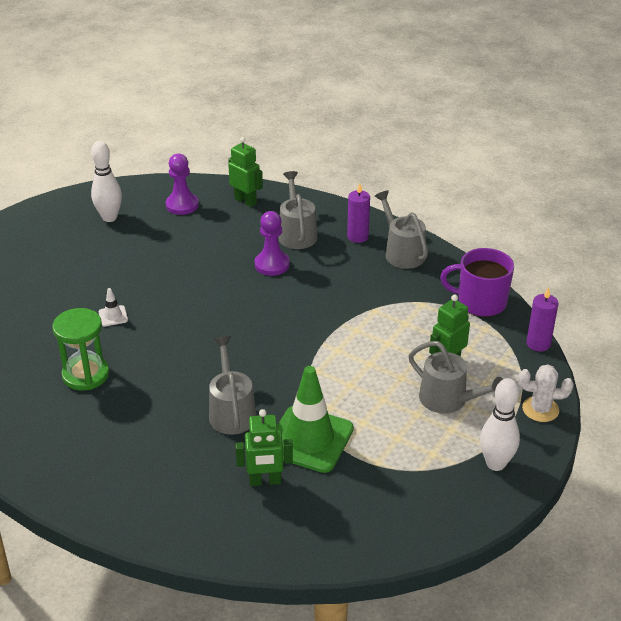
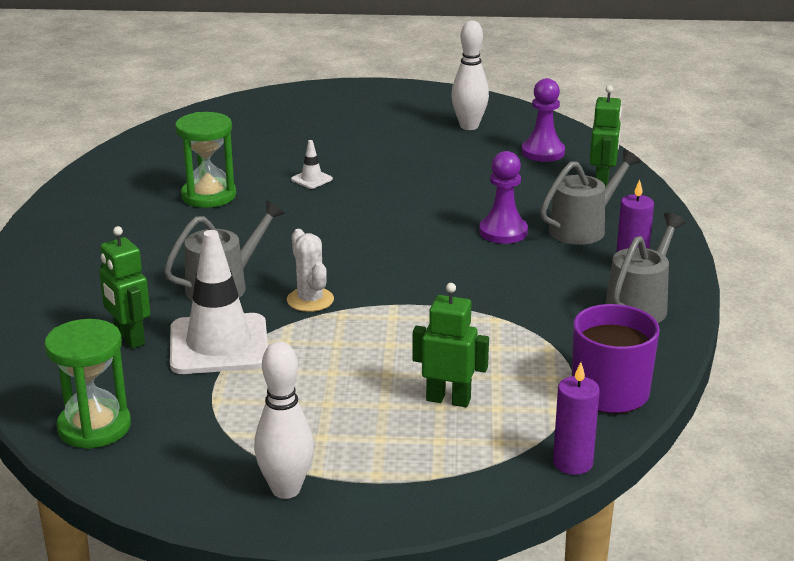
camera: 60 degrees right, 10 degrees down
(309, 439) = (219, 345): green traffic cone -> white traffic cone
(368, 532) = (94, 427): none -> green hourglass
(449, 400) = (377, 420): grey watering can -> none
(540, 409) = (430, 500): white cactus -> white cactus (310, 300)

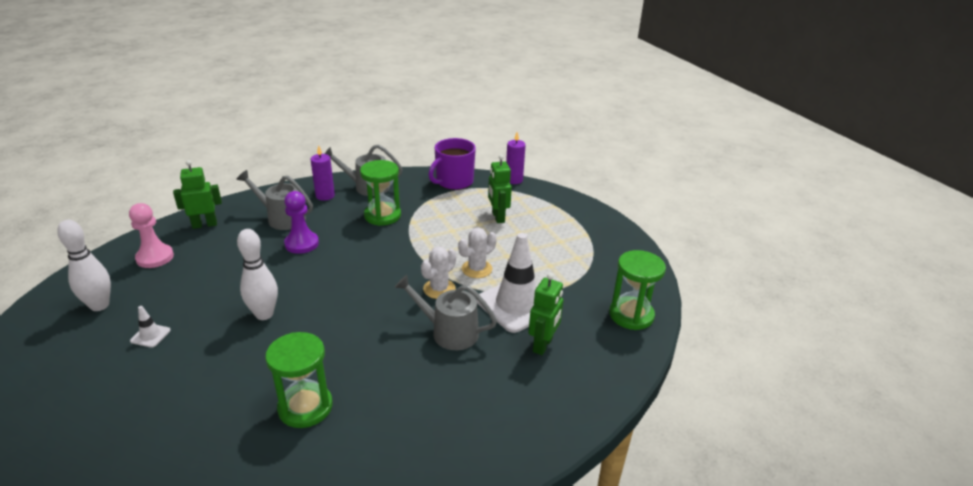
camera: 120 degrees left, 5 degrees up
(286, 489) = (605, 238): white bowling pin -> white bowling pin (264, 314)
(311, 179) = (245, 357): white traffic cone -> white traffic cone (150, 335)
(325, 338) = (477, 269): none -> white cactus
(534, 300) = (382, 216): none -> green hourglass
(543, 152) = (155, 257): purple pawn -> pink pawn

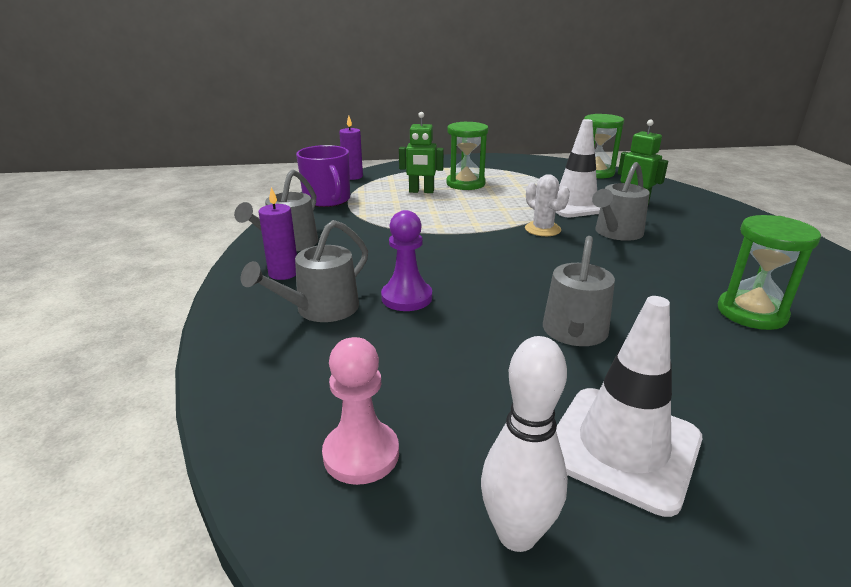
camera: 70 degrees left, 5 degrees down
(150, 335) = (622, 447): white traffic cone -> white traffic cone, size x2.42
(204, 225) = (276, 389): green robot -> none
(264, 314) = (574, 333): white bowling pin -> grey watering can
(382, 216) = (373, 242): green hourglass -> green hourglass (465, 184)
(477, 269) = (512, 210): white cactus -> none

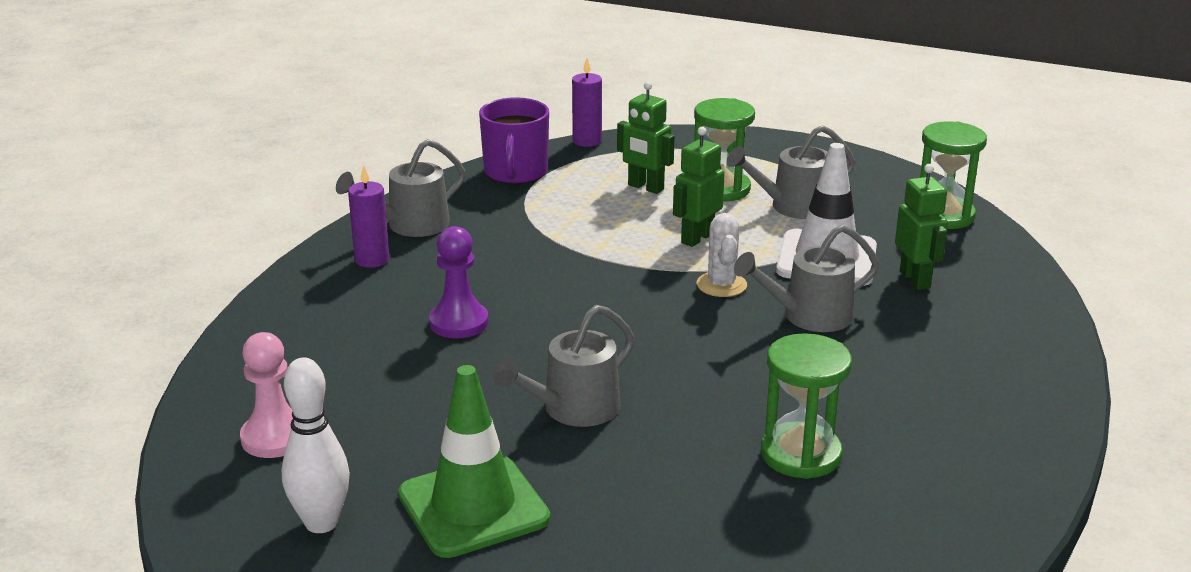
camera: 30 degrees right, 0 degrees up
(320, 310) = (366, 310): grey watering can -> grey watering can (793, 207)
(490, 209) = (697, 238): none -> green robot
(622, 447) = (473, 506): white traffic cone -> green traffic cone

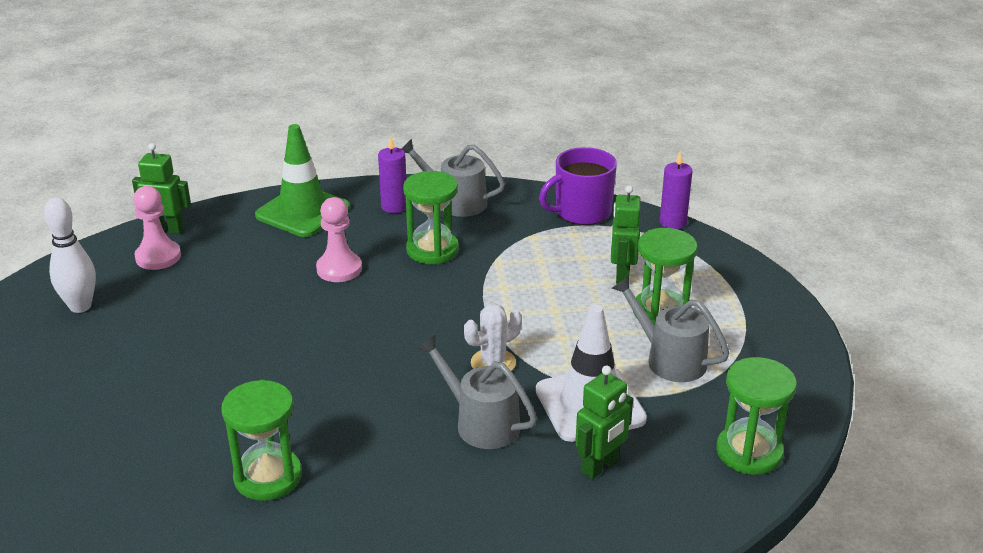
camera: 60 degrees right, 5 degrees up
(459, 322) = (339, 269): purple pawn -> pink pawn
(473, 506) = (124, 354): green traffic cone -> green traffic cone (303, 212)
(488, 262) = (432, 250): none -> green hourglass
(573, 410) = (261, 354): grey watering can -> none
(697, 238) = (560, 327): green robot -> green robot (167, 230)

